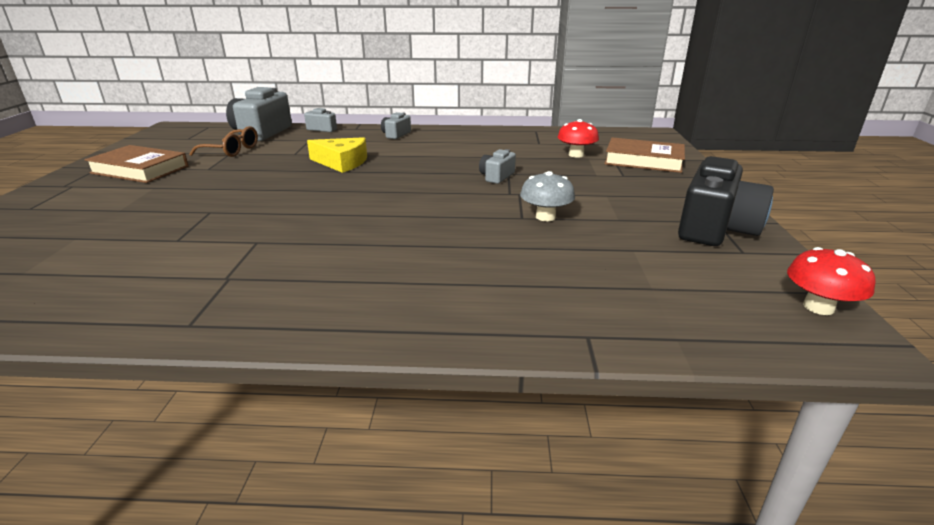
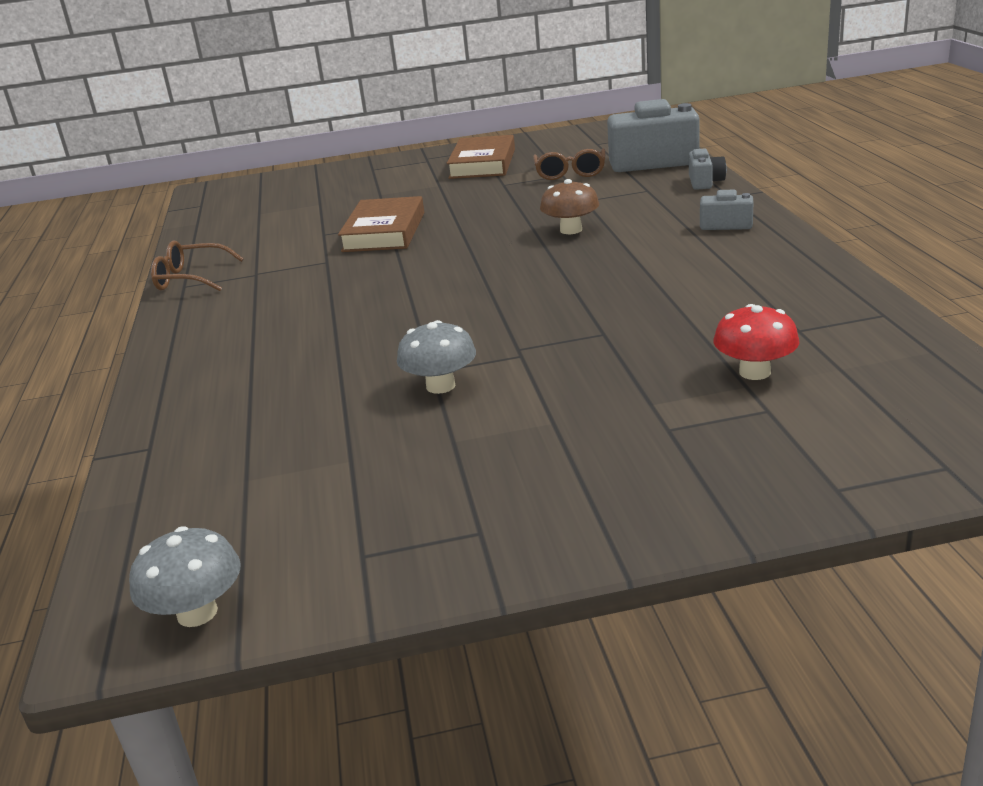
camera: 80 degrees right, 0 degrees up
(172, 320) = (190, 279): none -> brown glasses
(342, 162) = (571, 230): yellow cheese -> brown mushroom
(496, 177) = (582, 328): grey camera -> none
(643, 160) = (782, 444): brown book -> brown book (384, 232)
(715, 228) = (447, 530): black camera -> none
(818, 307) = (197, 613): red mushroom -> grey mushroom

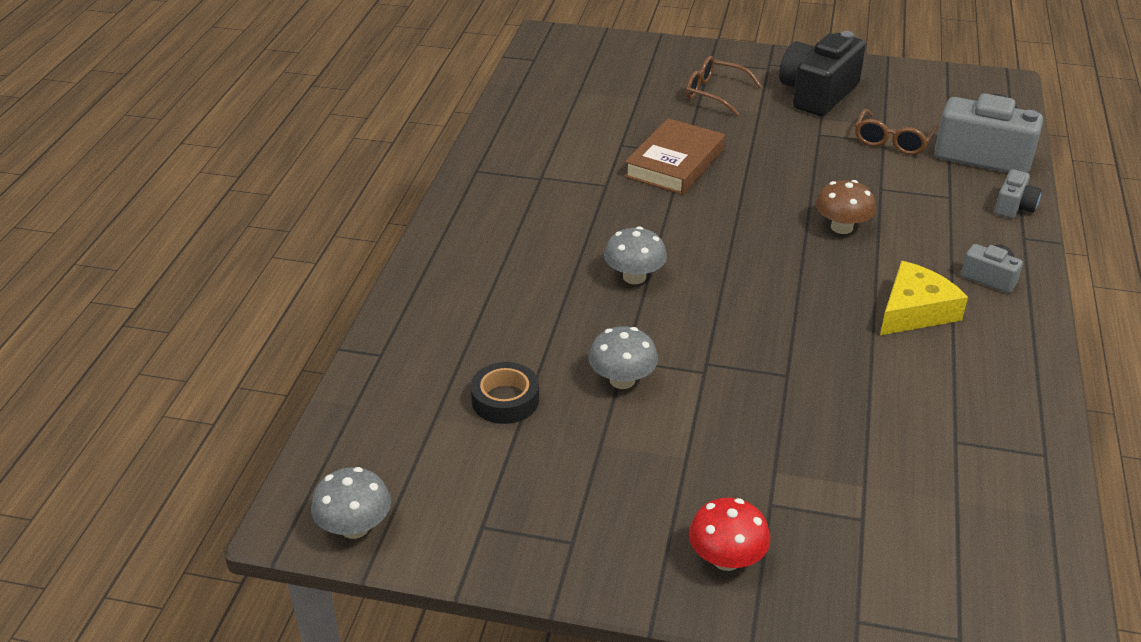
camera: 20 degrees right, 10 degrees up
(190, 279) = (485, 163): brown glasses -> brown glasses (714, 93)
(321, 439) = (505, 400): none -> black tape
(399, 312) = (634, 277): none -> grey mushroom
(483, 164) = (817, 94): brown book -> black camera
(682, 260) = (914, 311): none -> yellow cheese
(754, 372) = (882, 473): red mushroom -> red mushroom (726, 559)

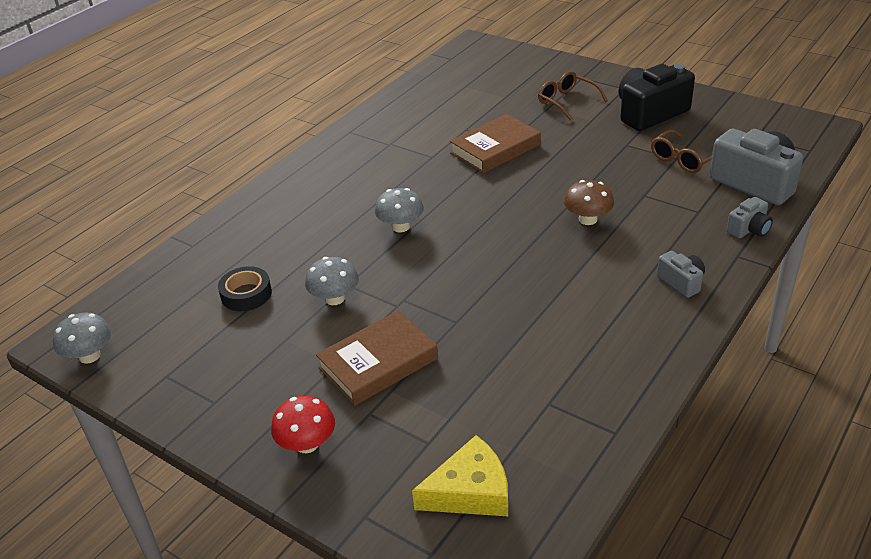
camera: 25 degrees right, 0 degrees up
(735, 444) = (378, 363): none -> brown book
(914, 311) = (596, 295): yellow cheese -> yellow cheese (470, 491)

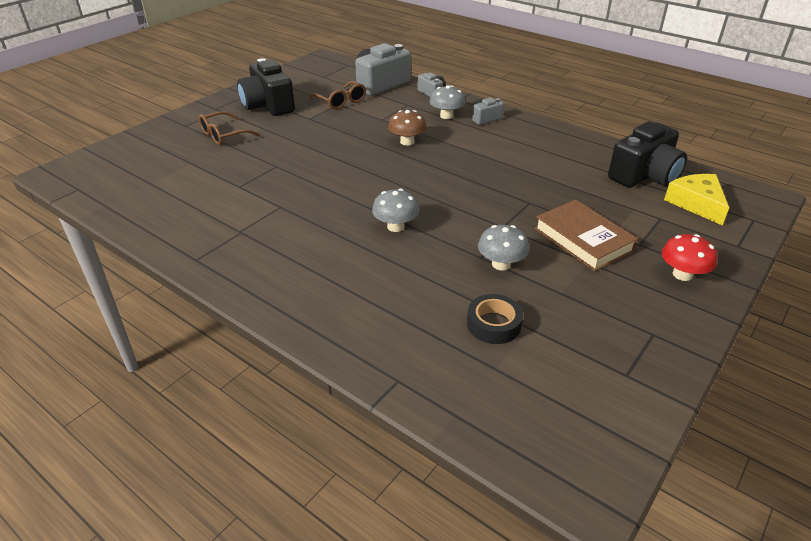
camera: 90 degrees left, 0 degrees up
(89, 356) = (608, 452): grey mushroom -> grey mushroom (446, 116)
(495, 149) = (285, 173): brown book -> none
(544, 442) = (644, 175): none -> black camera

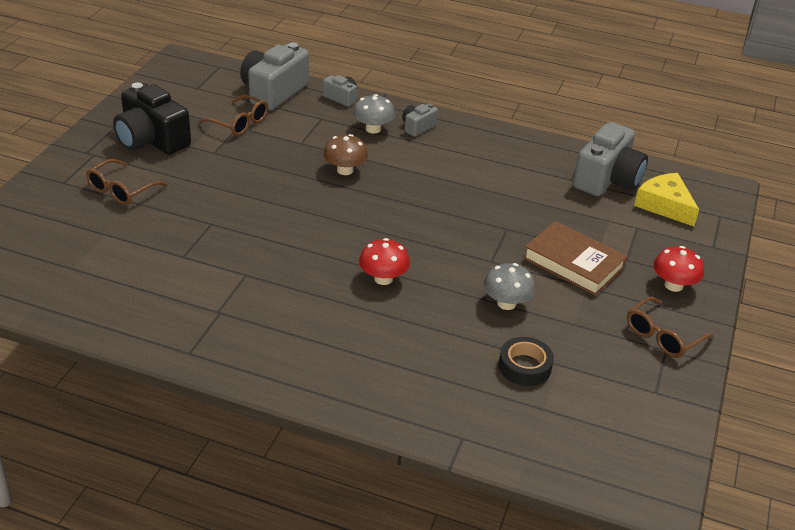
camera: 20 degrees left, 0 degrees up
(395, 226) = (383, 278): grey mushroom -> red mushroom
(644, 175) = (607, 179): black camera -> grey camera
(653, 320) = (662, 336): none -> brown glasses

